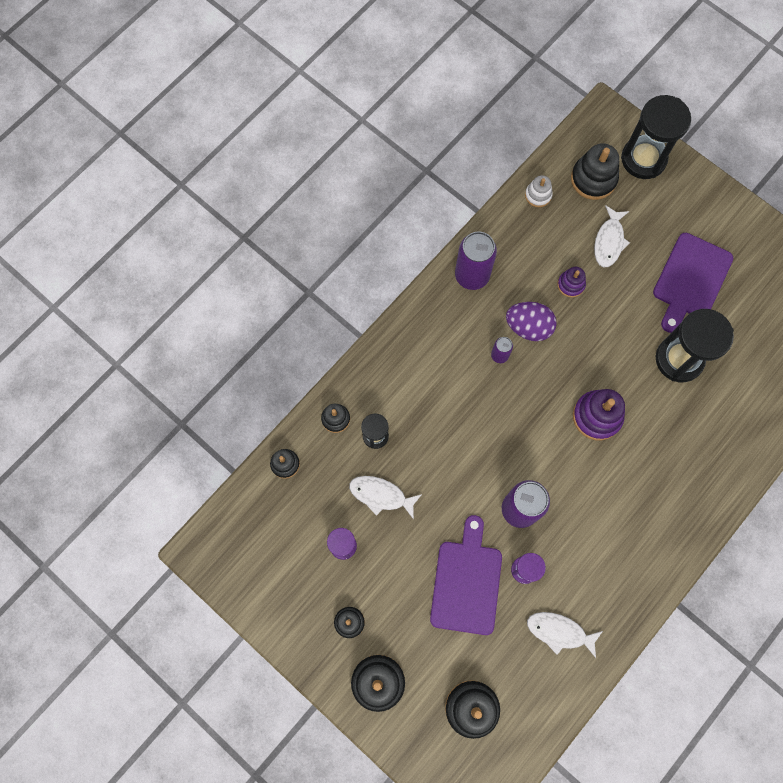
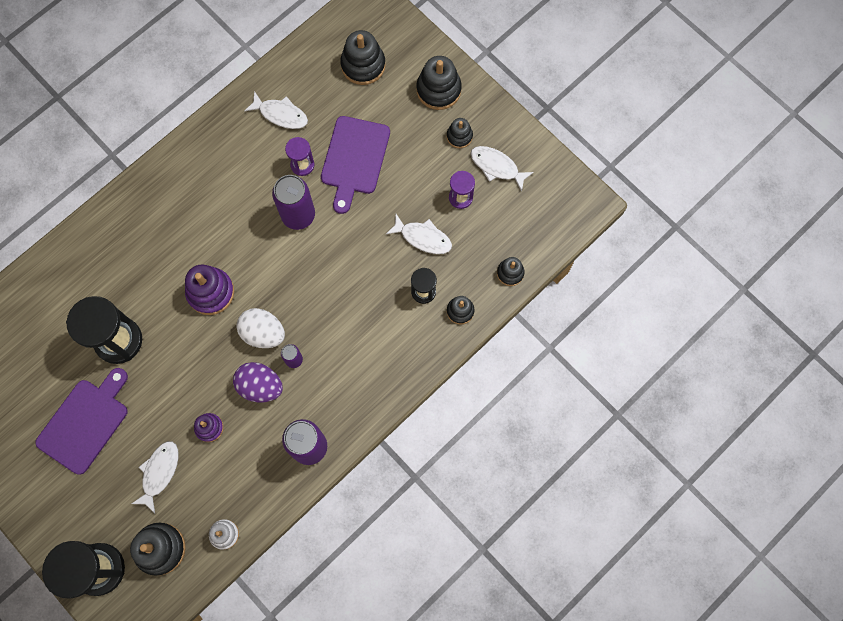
camera: 175 degrees left, 0 degrees up
(304, 587) = (497, 167): none -> white fish
(535, 379) = (263, 333): none -> white egg

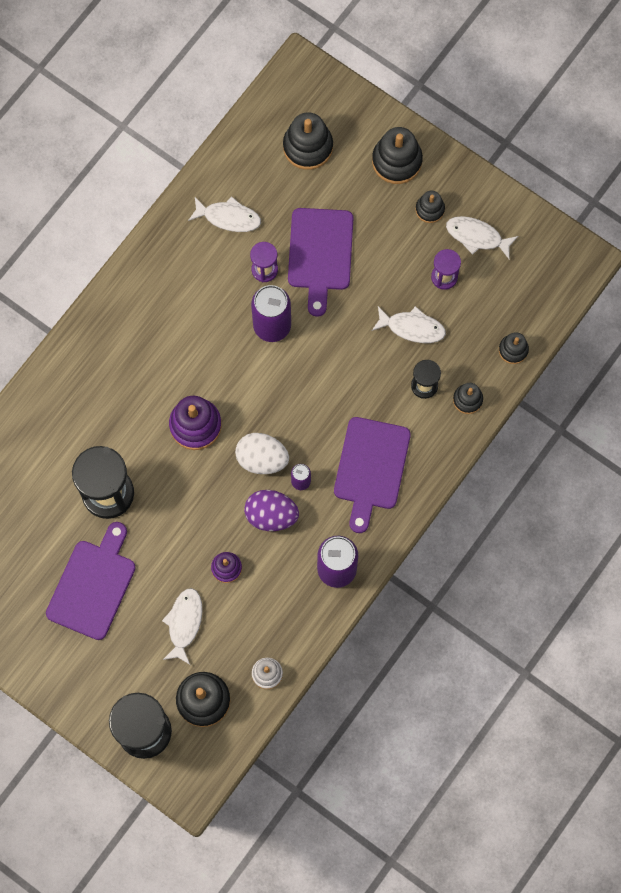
camera: 10 degrees left, 0 degrees up
(360, 358) = (371, 468): none -> purple cutting board

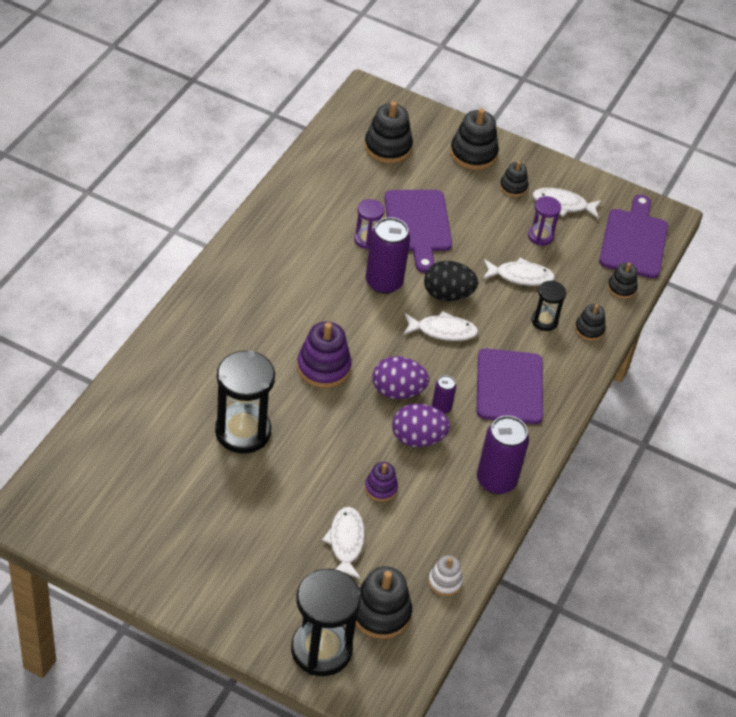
camera: 15 degrees left, 25 degrees down
(93, 585) = (240, 515): purple cutting board -> purple cutting board (634, 240)
(228, 217) = (323, 202): white fish -> white fish (443, 331)
(262, 459) = (397, 391): white egg -> purple egg
(333, 345) = (447, 294): none -> black egg

